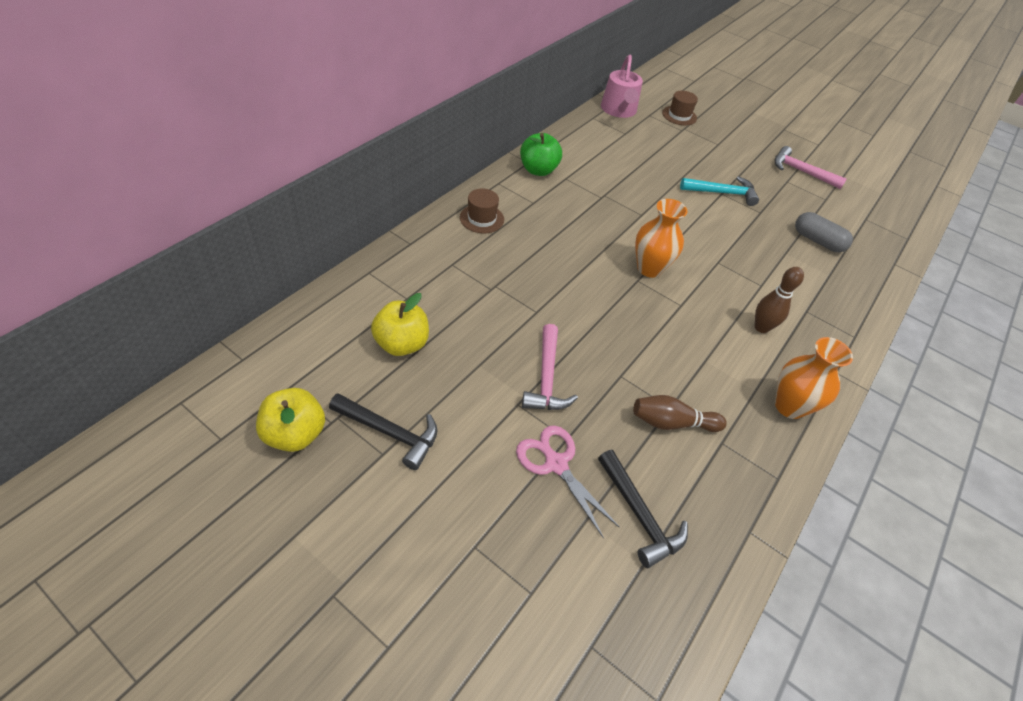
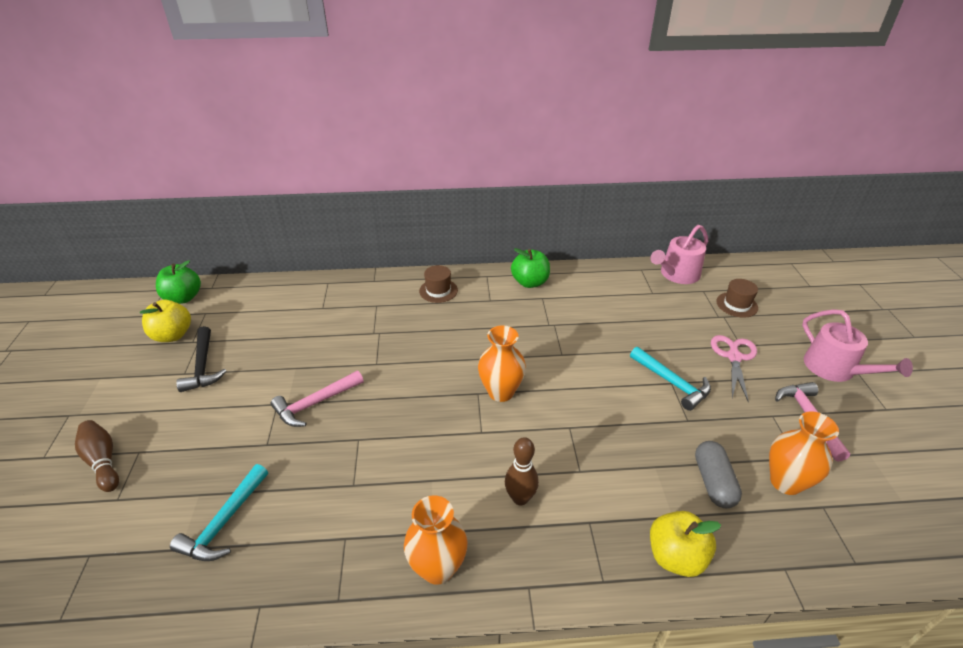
camera: 55 degrees right, 10 degrees down
(228, 392) = (183, 298): none -> green apple
(402, 344) = (280, 328): yellow apple -> yellow apple (675, 556)
(555, 463) = (238, 451): pink scissors -> pink scissors (734, 357)
(639, 515) = (224, 522): black hammer -> turquoise hammer
(672, 422) = (337, 494): brown bowling pin -> brown bowling pin (103, 461)
(773, 133) = (835, 369): none -> pink watering can
(839, 217) = (785, 482): none -> orange vase

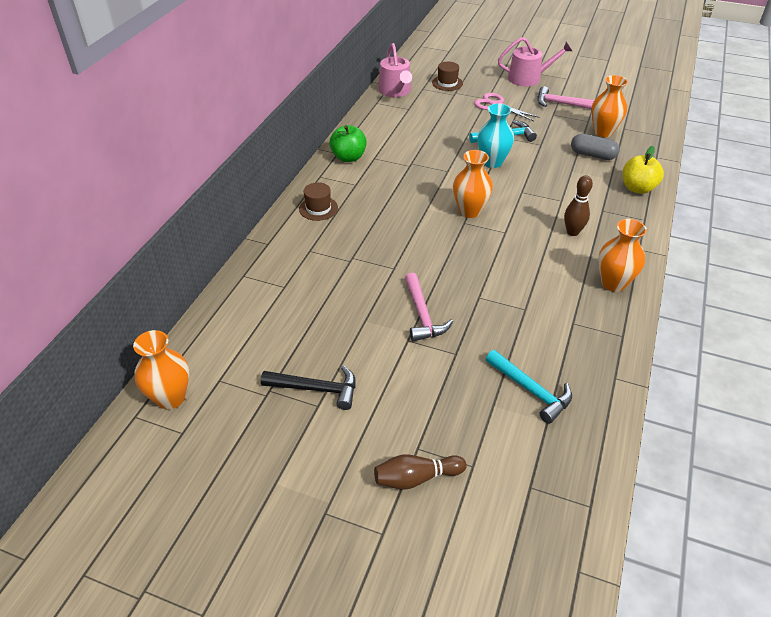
camera: 65 degrees left, 5 degrees up
(172, 335) = (241, 412): yellow apple -> none
(183, 298) = (171, 398): green apple -> orange vase
(609, 385) = (492, 162): none -> turquoise vase

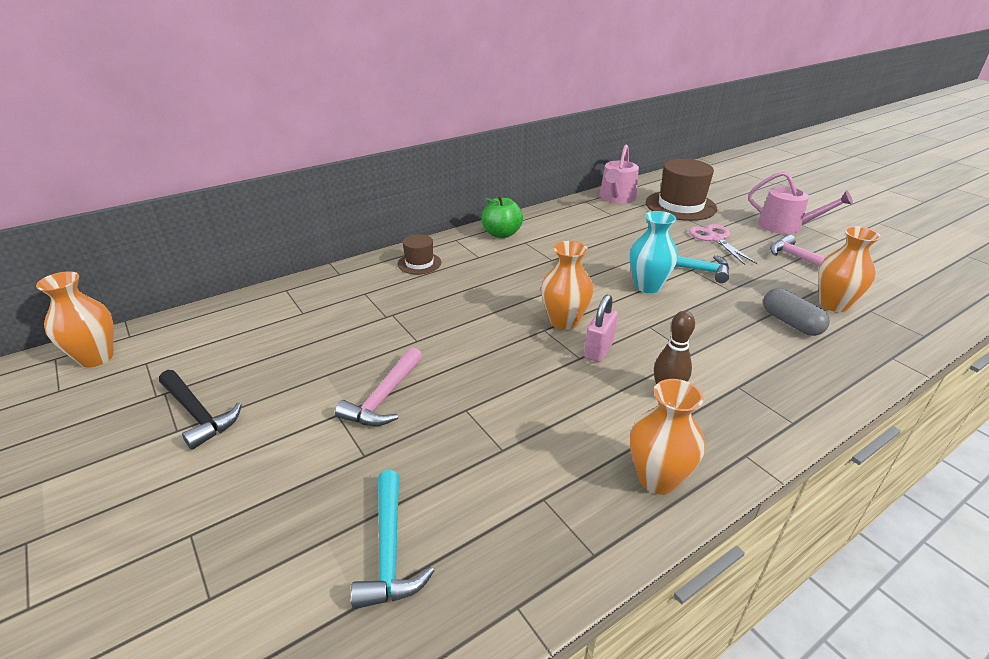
camera: 35 degrees right, 10 degrees down
(416, 478) = (142, 568): brown bowling pin -> none
(447, 83) = (680, 206): brown hat -> brown hat, size x1.90
(510, 222) = (598, 350): none -> pink padlock
(637, 188) = (821, 382): yellow apple -> none

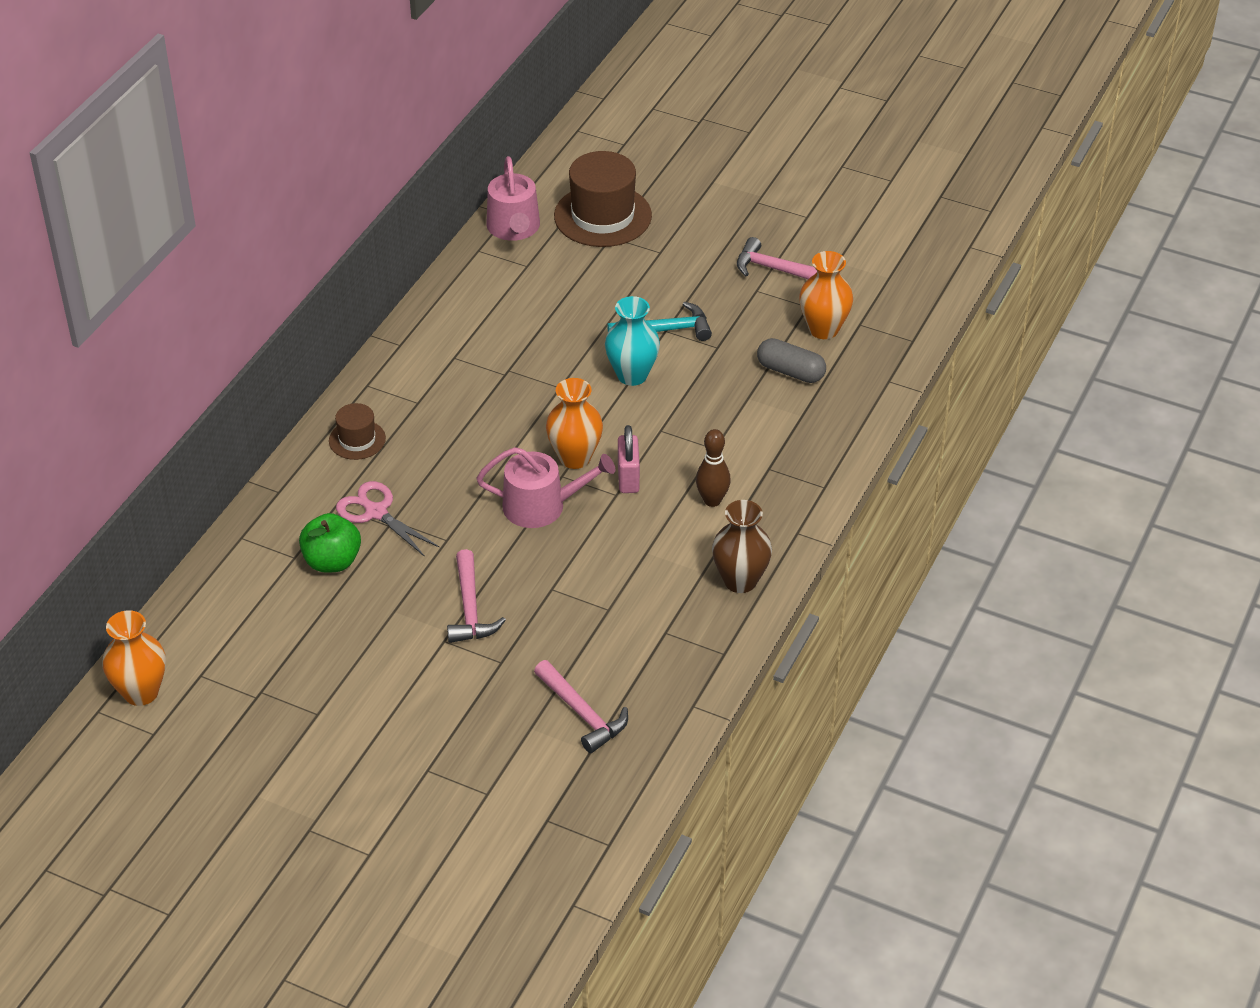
camera: 30 degrees left, 10 degrees up
(198, 414) = (319, 694): black hammer -> none
(389, 550) = (582, 713): turquoise hammer -> pink hammer
(501, 234) = (415, 354): green apple -> green apple (332, 561)
(657, 479) = (740, 581): orange vase -> brown vase
(715, 239) = (670, 267): pink scissors -> pink scissors (376, 512)
(786, 226) = (741, 213): pink watering can -> pink watering can (542, 506)

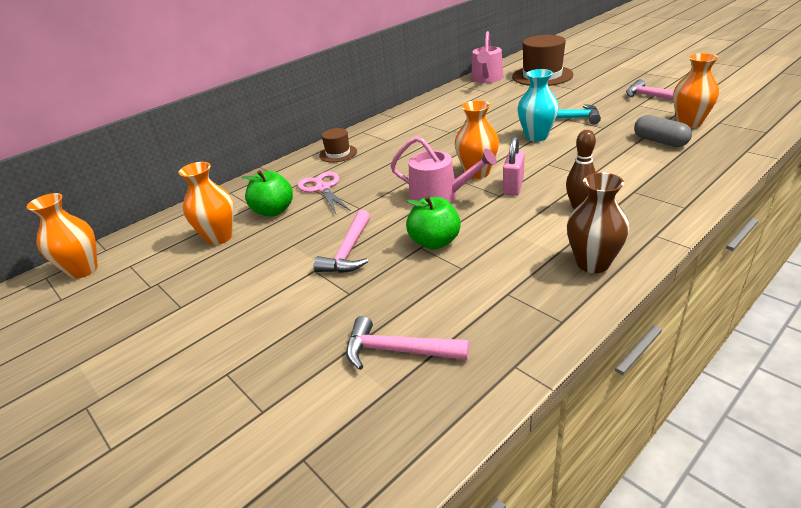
camera: 25 degrees right, 10 degrees down
(288, 615) = (219, 237): none -> orange vase
(565, 579) = (434, 242): none -> green apple
(582, 713) = (397, 351): pink hammer -> pink hammer turned 120 degrees clockwise

